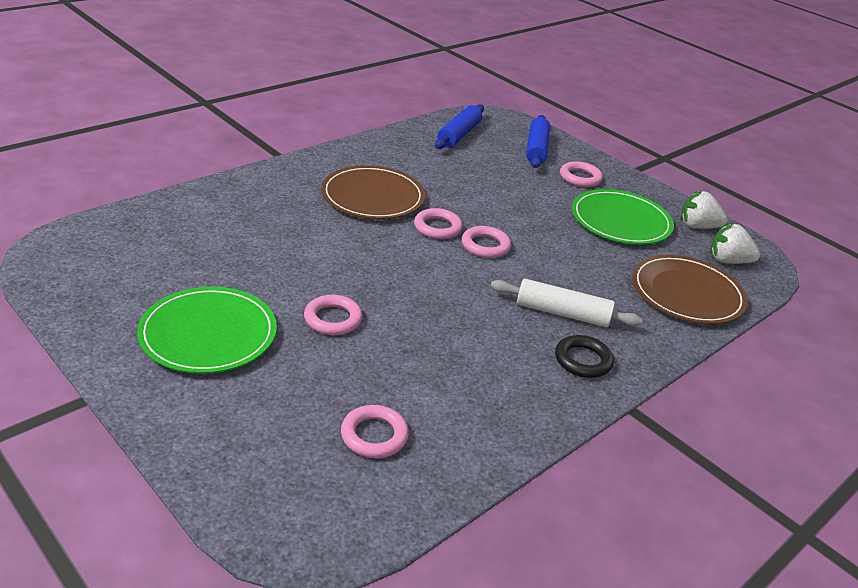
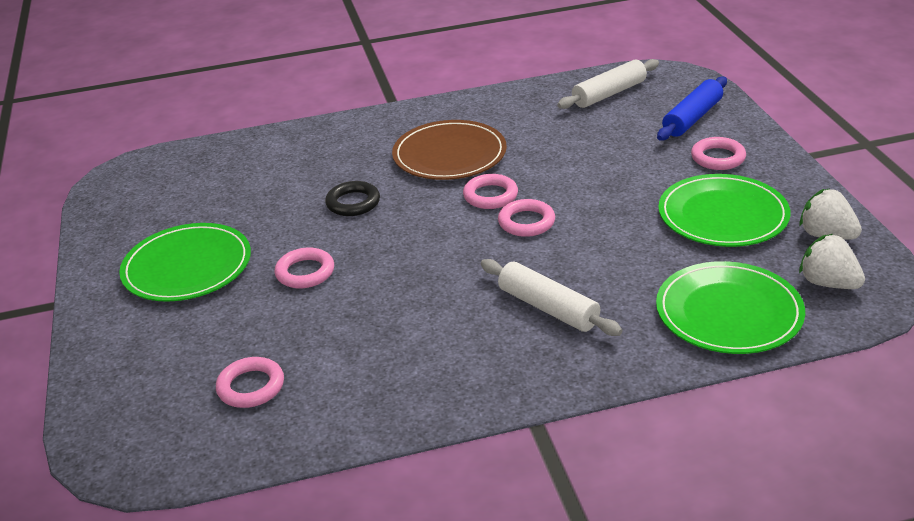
camera: 35 degrees right, 0 degrees up
(459, 135) = (609, 94): blue rolling pin -> white rolling pin
(583, 360) = (524, 361): black ring -> black ring (353, 203)
(687, 293) = (728, 312): brown plate -> green plate

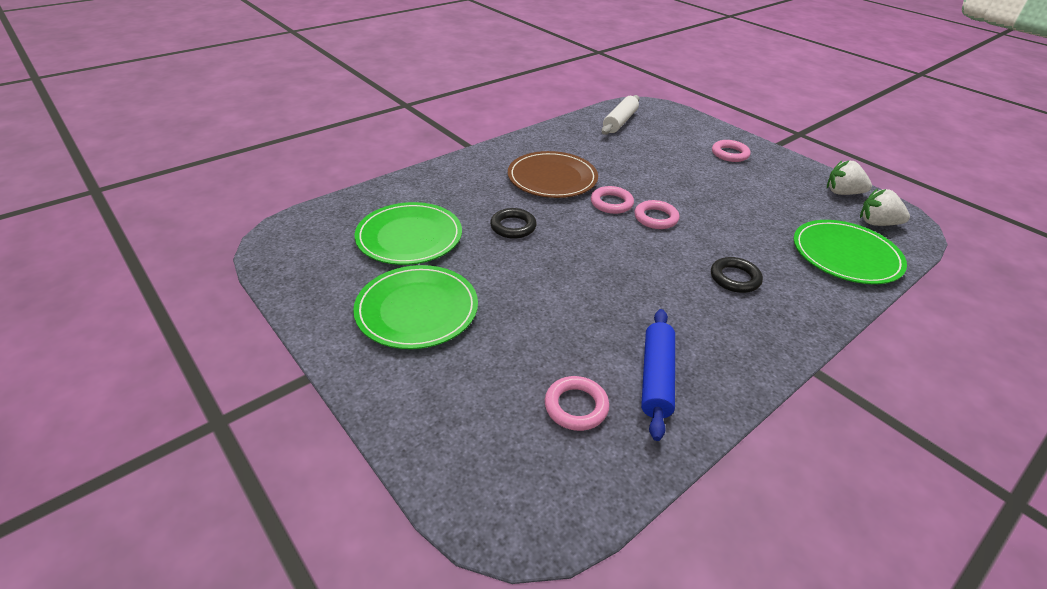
camera: 30 degrees left, 5 degrees up
(305, 272) = (527, 291): pink ring -> none
(548, 308) = (735, 278): white rolling pin -> black ring
(692, 118) = (688, 131): blue rolling pin -> blue rolling pin (656, 378)
(723, 215) = (772, 190): green plate -> green plate (409, 237)

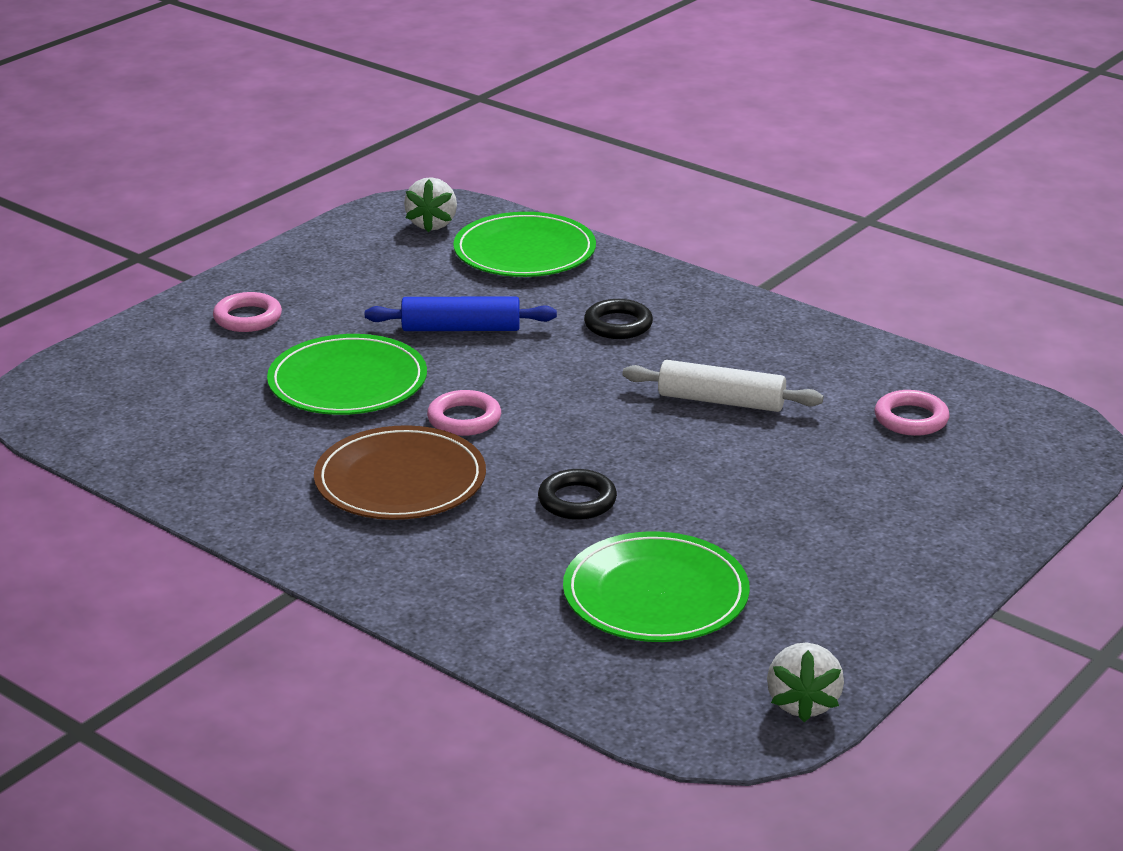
camera: 100 degrees left, 10 degrees down
(417, 309) = (824, 551): green plate -> green plate (347, 382)
(620, 122) = (132, 425): white rolling pin -> white rolling pin (721, 401)
(656, 218) = (493, 381): pink ring -> none
(656, 378) = (835, 374): blue rolling pin -> blue rolling pin (461, 328)
(842, 193) = (353, 238): white strawberry -> white strawberry (802, 703)

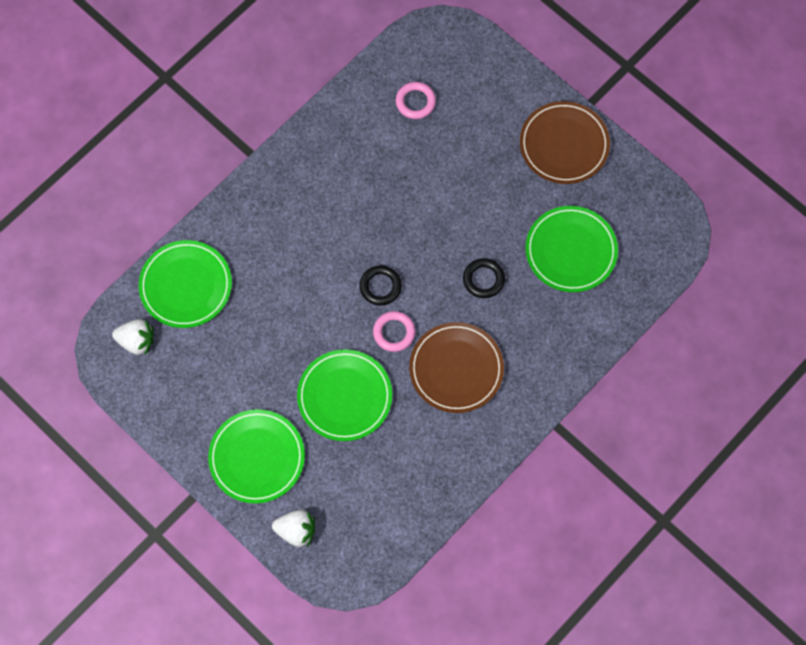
camera: 85 degrees left, 40 degrees up
(247, 318) = (257, 457): pink ring -> green plate
(461, 328) = (286, 329): blue rolling pin -> none
(618, 325) = (291, 239): black ring -> black ring (380, 286)
(721, 401) = (387, 194): white rolling pin -> none
(802, 703) = (659, 198): white strawberry -> white strawberry (296, 531)
(885, 579) = (564, 144): none -> brown plate

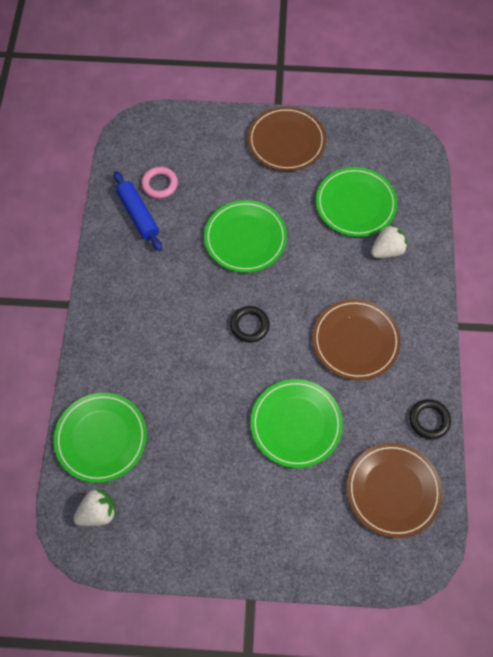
camera: 40 degrees left, 5 degrees down
(257, 457) = (272, 525): green plate -> green plate (245, 238)
(296, 531) = (353, 556): white strawberry -> white strawberry (387, 250)
(373, 117) = (138, 215): none -> blue rolling pin
(373, 509) = (393, 490): none -> brown plate
(394, 332) = (289, 350): pink ring -> none
(483, 279) = (316, 266): black ring -> black ring (429, 420)

